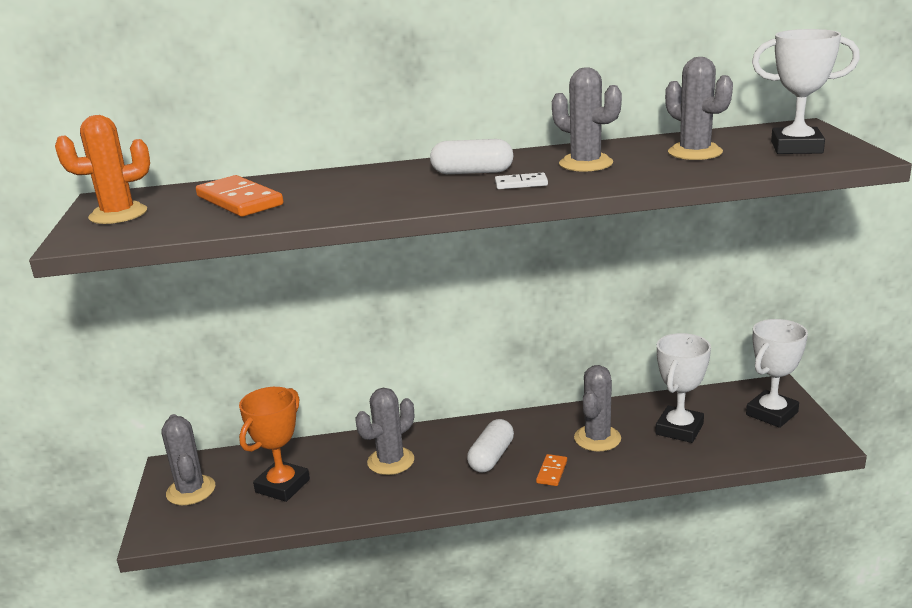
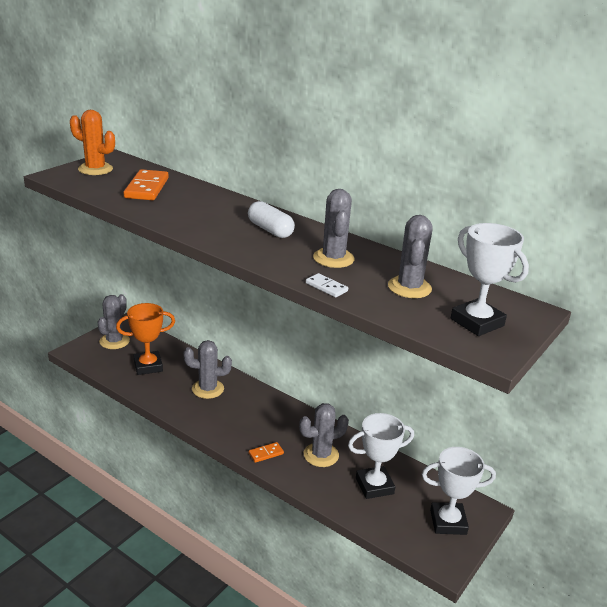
camera: 40 degrees right, 5 degrees up
(491, 457) = (253, 422): white capsule -> none
(521, 184) = (269, 251): white domino -> white domino (326, 287)

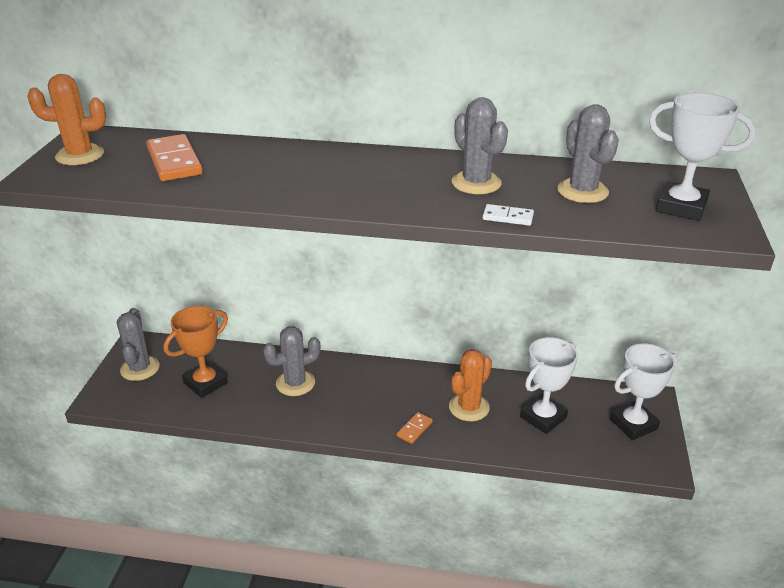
camera: 25 degrees left, 5 degrees up
(270, 230) = (375, 171): white capsule -> none
(321, 455) = (469, 407): grey cactus -> orange cactus

